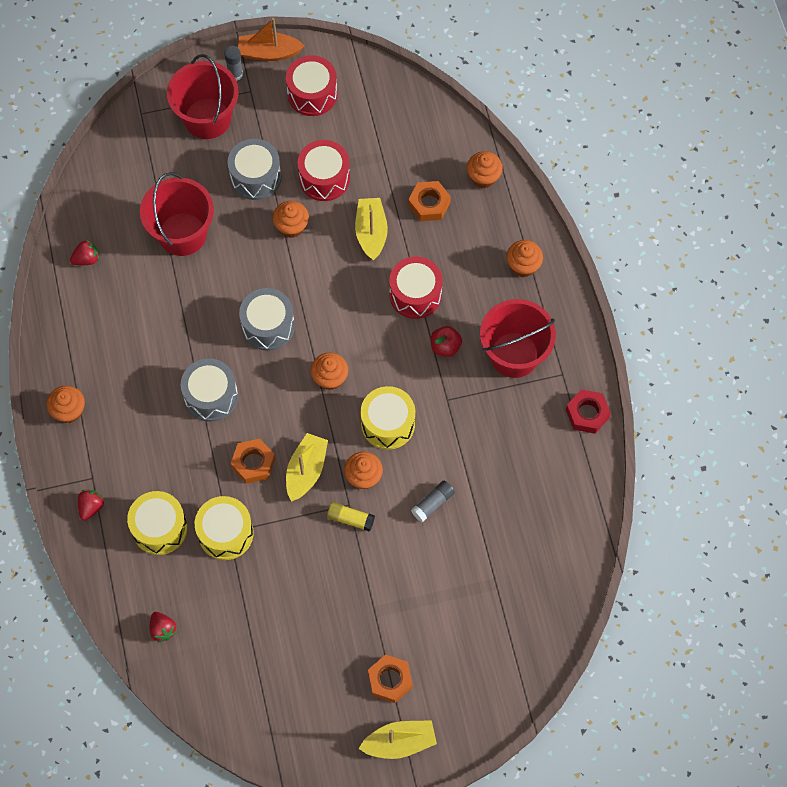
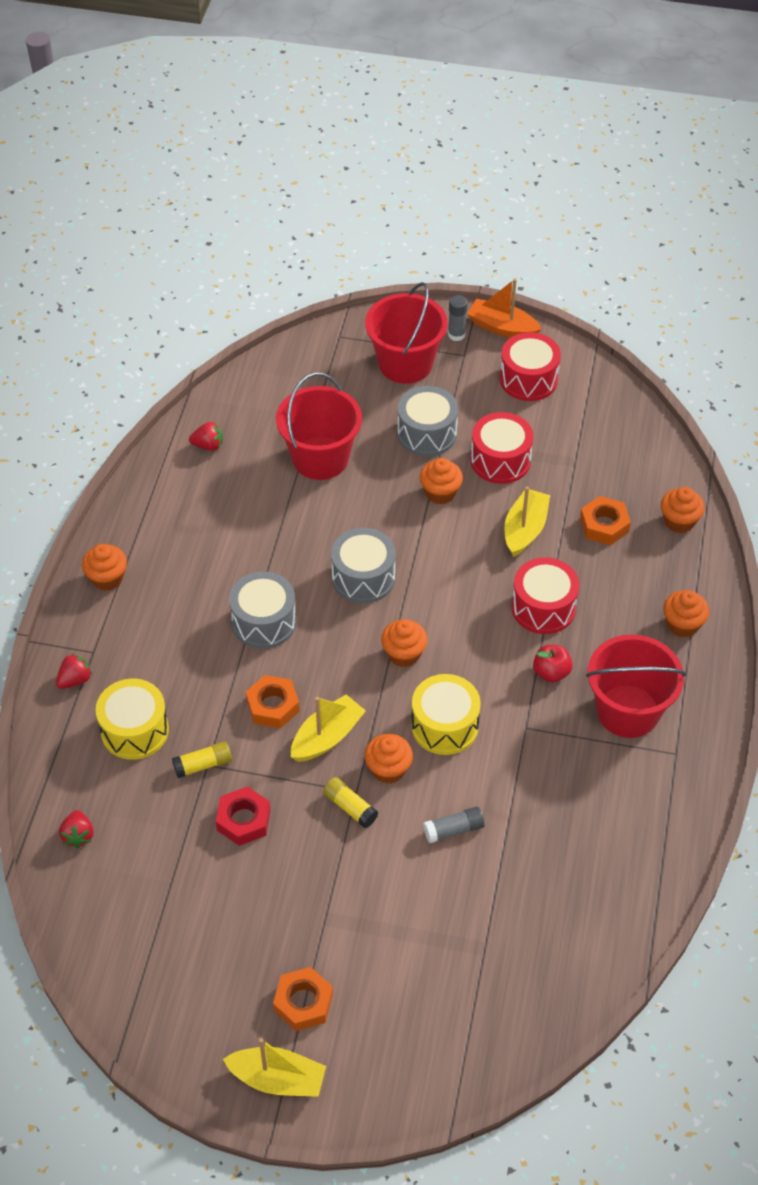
camera: 25 degrees right, 15 degrees down
(225, 533) = (203, 765): yellow drum -> yellow glue stick
(587, 414) = (686, 807): red nut -> red nut (244, 820)

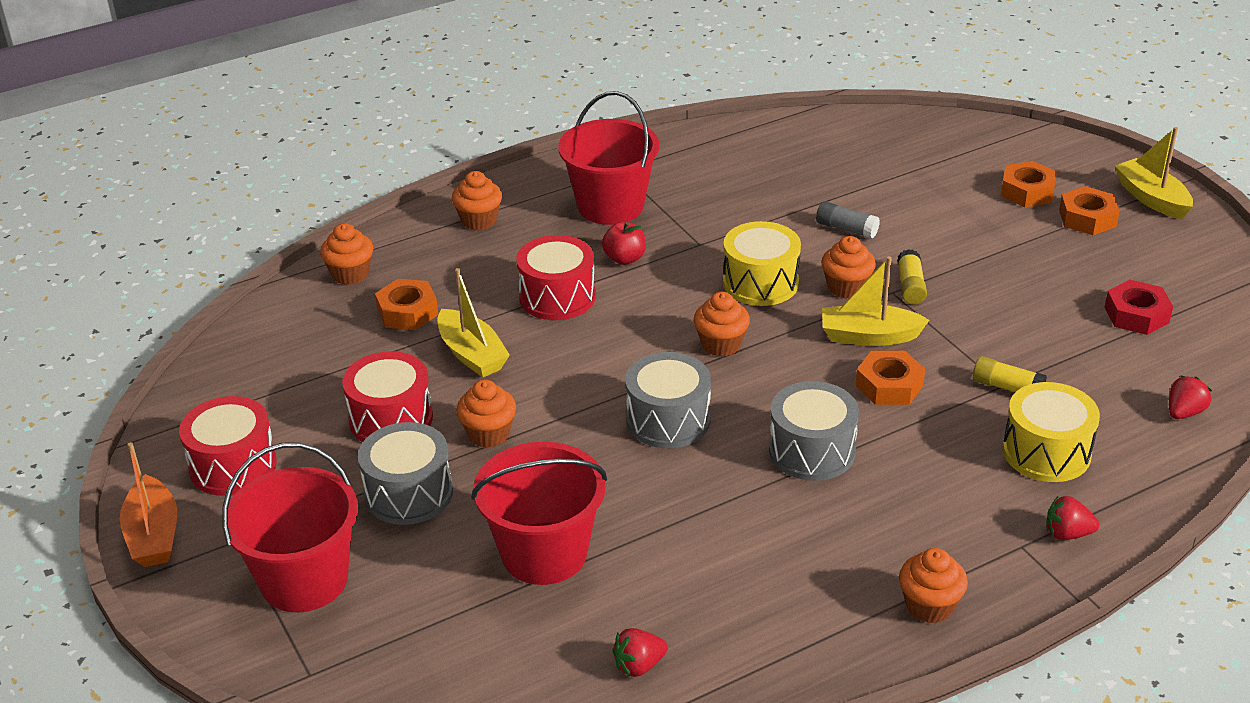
camera: 130 degrees left, 15 degrees down
(208, 445) = (639, 665): red strawberry -> red strawberry turned 75 degrees counterclockwise
(244, 820) = (1013, 332): red nut -> red nut (1136, 315)
(377, 998) = (1027, 191): none -> orange nut
(456, 334) = (204, 567): grey glue stick -> none
(525, 529) = (472, 354): yellow boat -> yellow boat turned 105 degrees counterclockwise

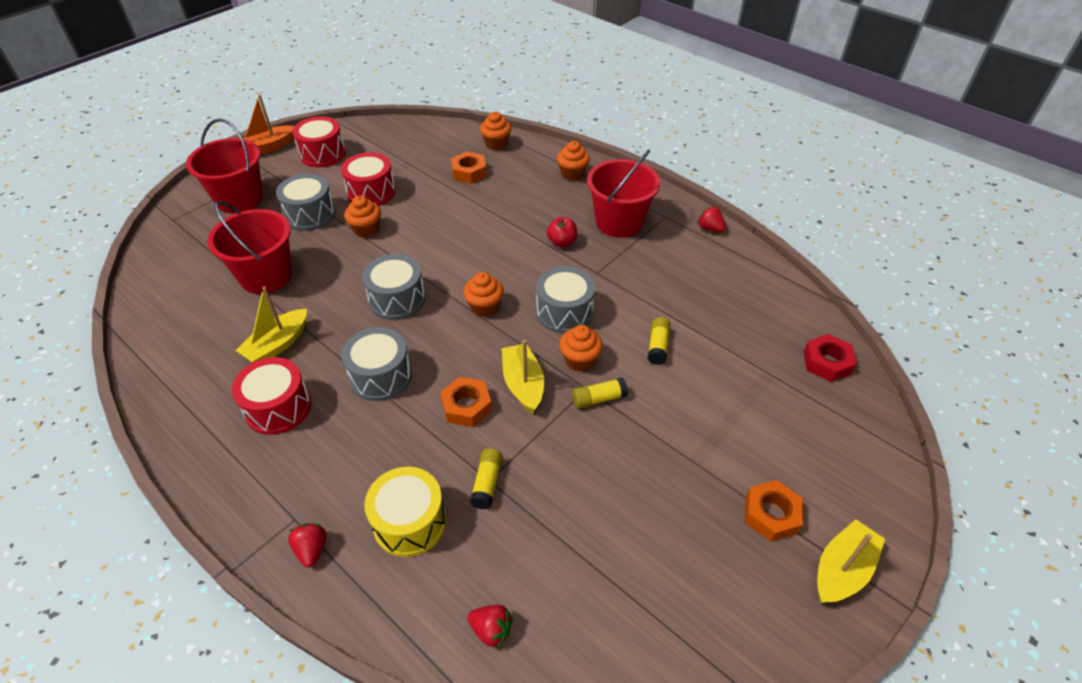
camera: 70 degrees right, 10 degrees up
(472, 354) = (437, 205): yellow boat -> yellow boat (278, 345)
(557, 297) = (507, 223): red drum -> red drum (278, 408)
(639, 665) = (174, 336): red strawberry -> red strawberry (710, 228)
(760, 283) = (564, 312): yellow drum -> grey drum
(846, 229) = (658, 346): grey glue stick -> yellow glue stick
(929, 606) = (227, 470): orange cupcake -> none
(1027, 191) = (787, 460): orange nut -> none
(1136, 315) = (629, 574): red nut -> red nut (827, 362)

